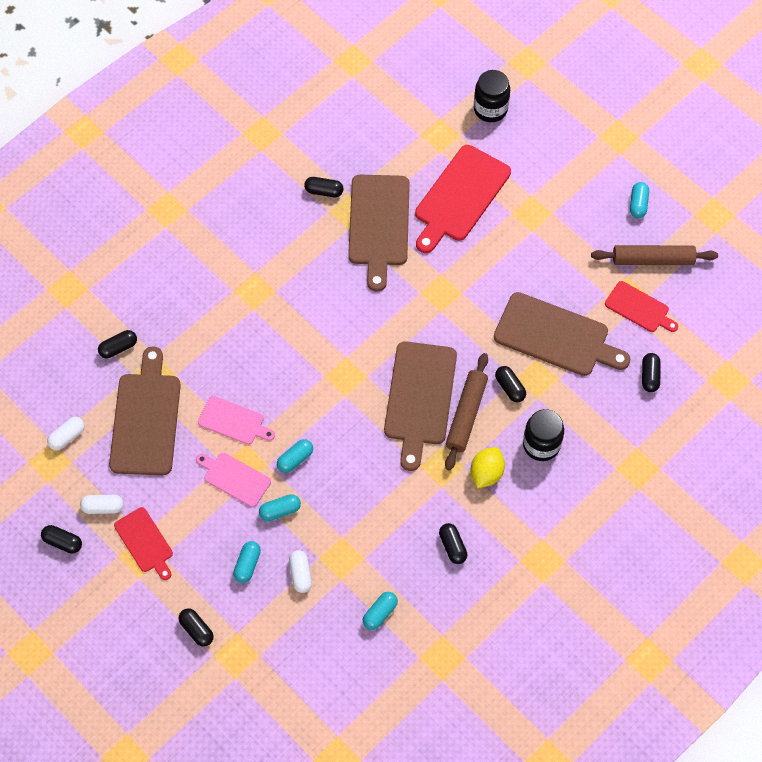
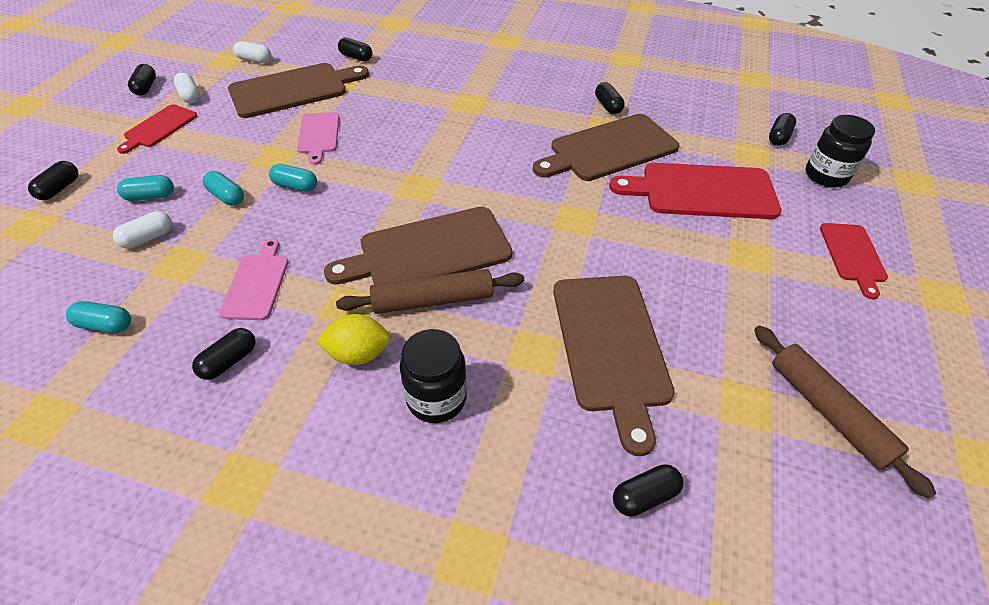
camera: 60 degrees right, 15 degrees down
(234, 478) = (254, 156): pink cutting board -> pink cutting board (257, 283)
(510, 388) = (500, 328): black capsule -> black capsule (778, 137)
(638, 204) = (884, 356): turquoise capsule -> none
(639, 308) = (739, 428): red cutting board -> red cutting board (852, 255)

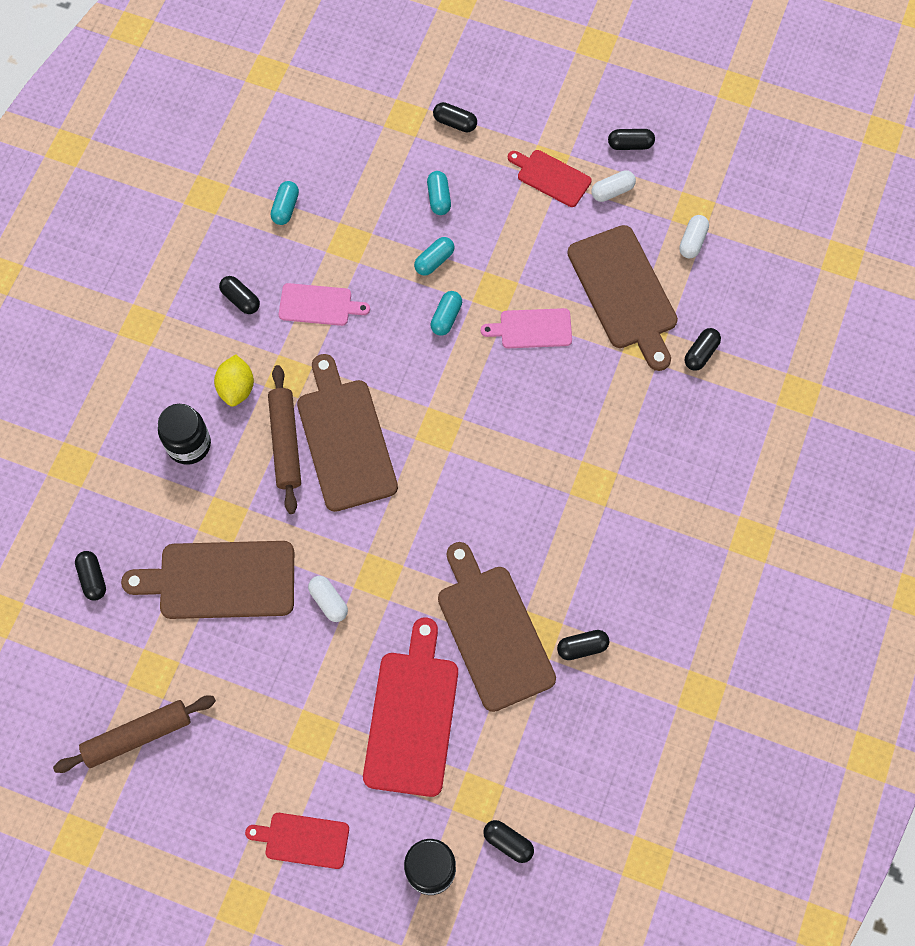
camera: 95 degrees right, 20 degrees up
(148, 238) = (382, 211): white capsule -> white capsule (329, 601)

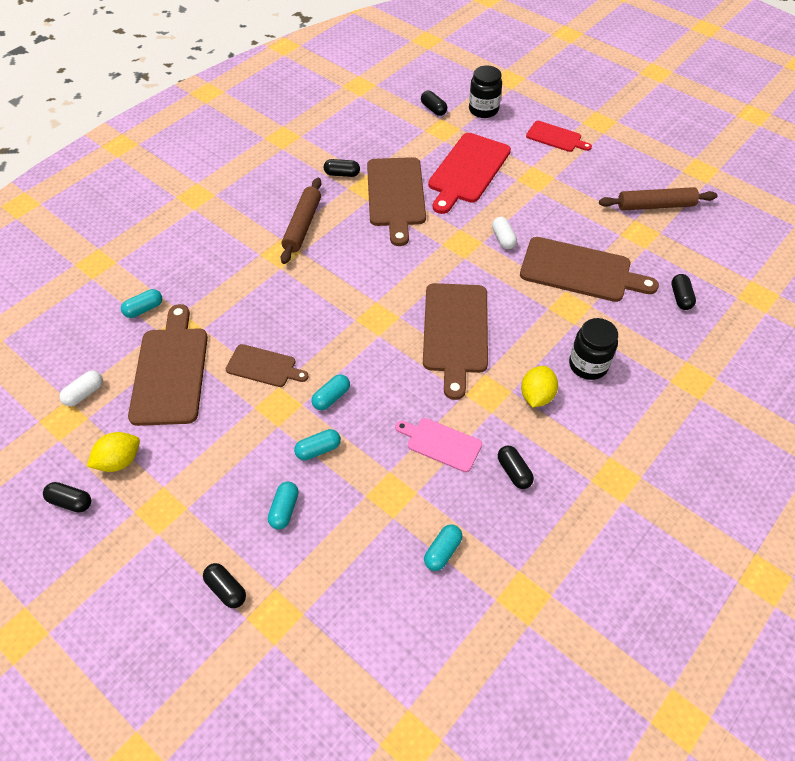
camera: 160 degrees left, 15 degrees down
(285, 442) = (505, 344): brown rolling pin -> brown rolling pin (302, 226)
(532, 329) = (264, 367): pink cutting board -> brown cutting board
(551, 177) = (166, 494): red cutting board -> none
(612, 191) = (119, 461): white capsule -> yellow lemon
(701, 353) = (144, 309): black capsule -> turquoise capsule

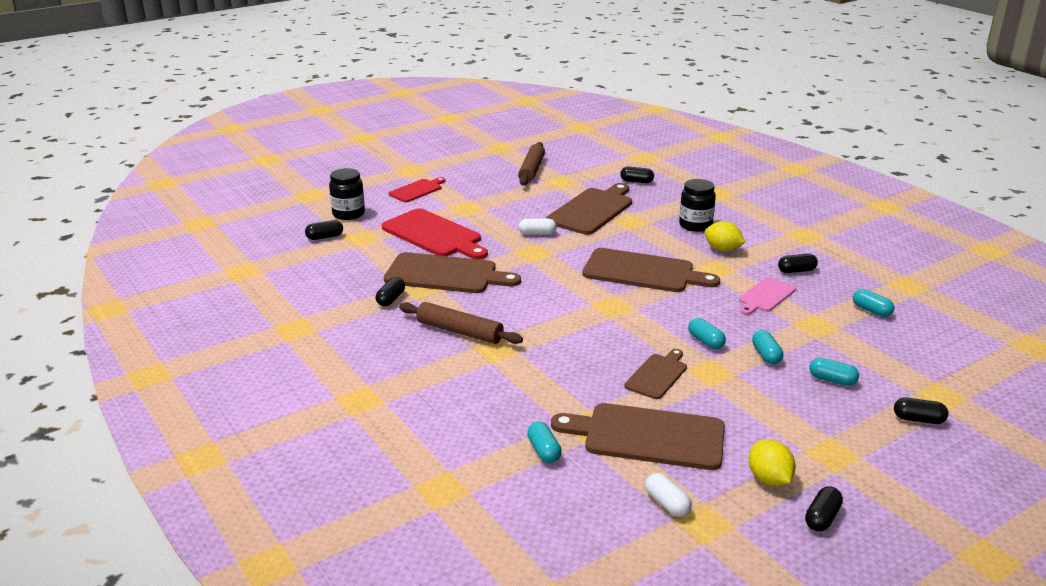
camera: 75 degrees left, 25 degrees down
(226, 589) = (918, 419): black capsule -> black capsule turned 45 degrees clockwise

